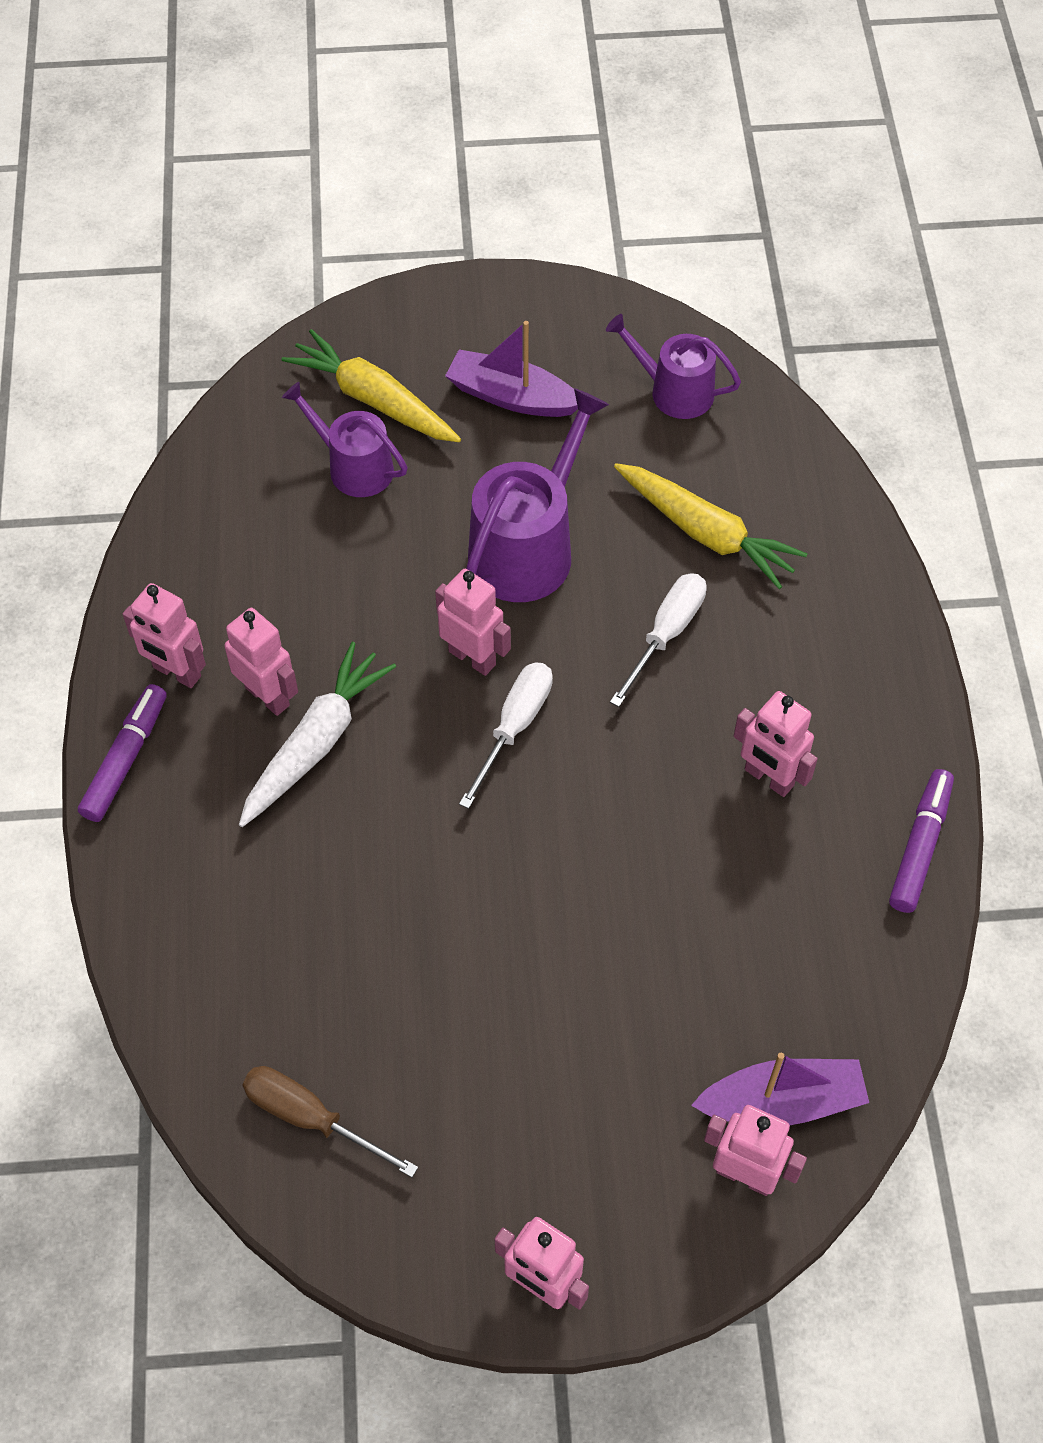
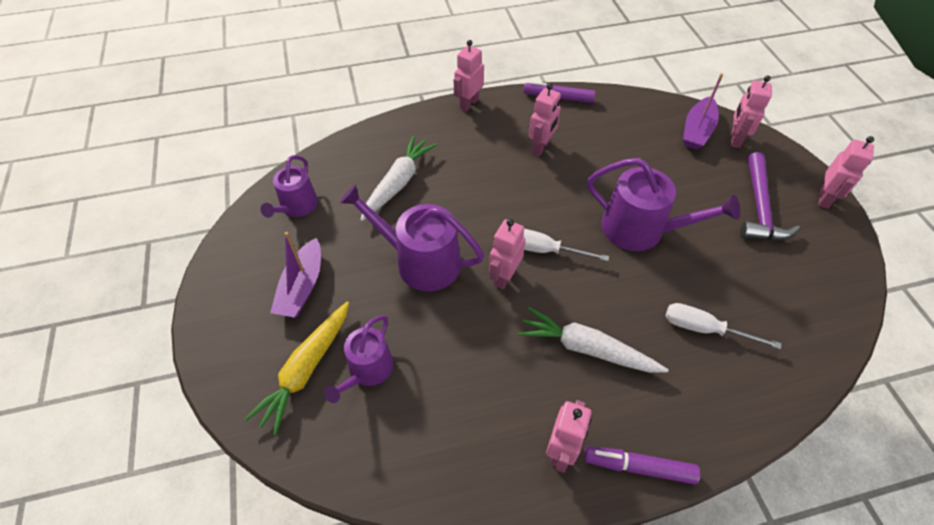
camera: 100 degrees left, 5 degrees down
(268, 696) = (562, 385): pink robot -> pink robot (468, 104)
(311, 1118) = (808, 303): brown screwdriver -> none
(529, 894) = (640, 229): none -> purple watering can
(542, 1136) = (759, 207): none -> purple hammer
(666, 634) = (467, 193): white screwdriver -> white screwdriver (704, 329)
(706, 533) = (398, 183): yellow carrot -> white carrot
(782, 1102) = (697, 130): purple boat -> purple boat turned 135 degrees counterclockwise

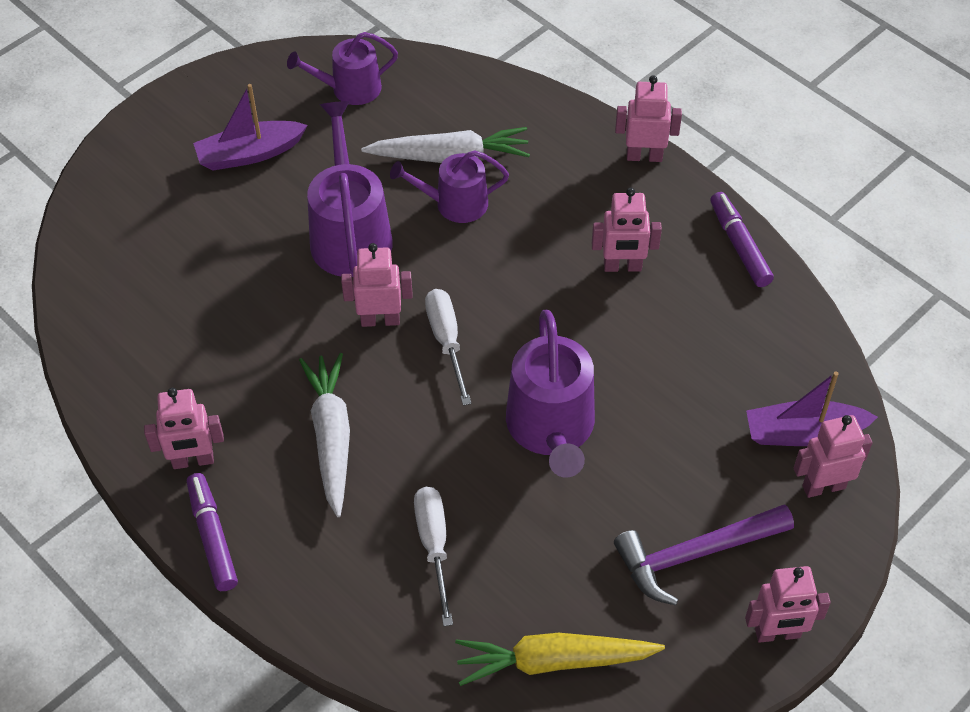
camera: 60 degrees right, 0 degrees up
(306, 369) = (159, 211): yellow carrot -> yellow carrot (554, 661)
(367, 370) = (187, 259): purple watering can -> purple watering can (455, 204)

